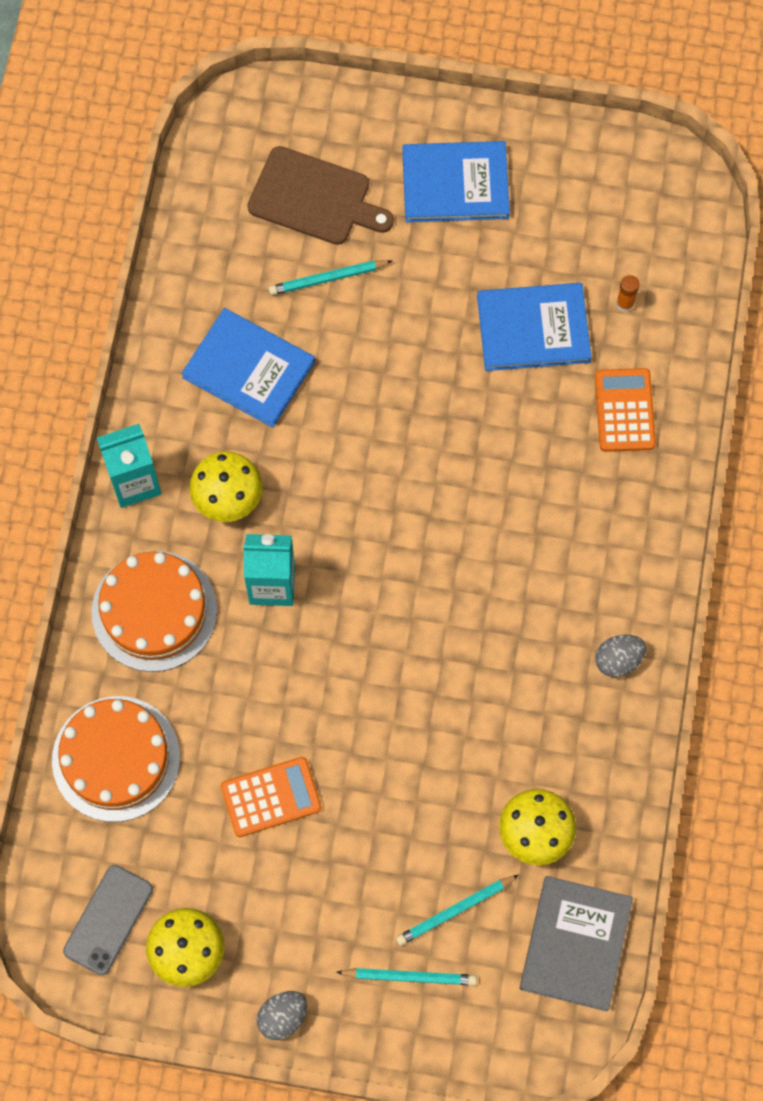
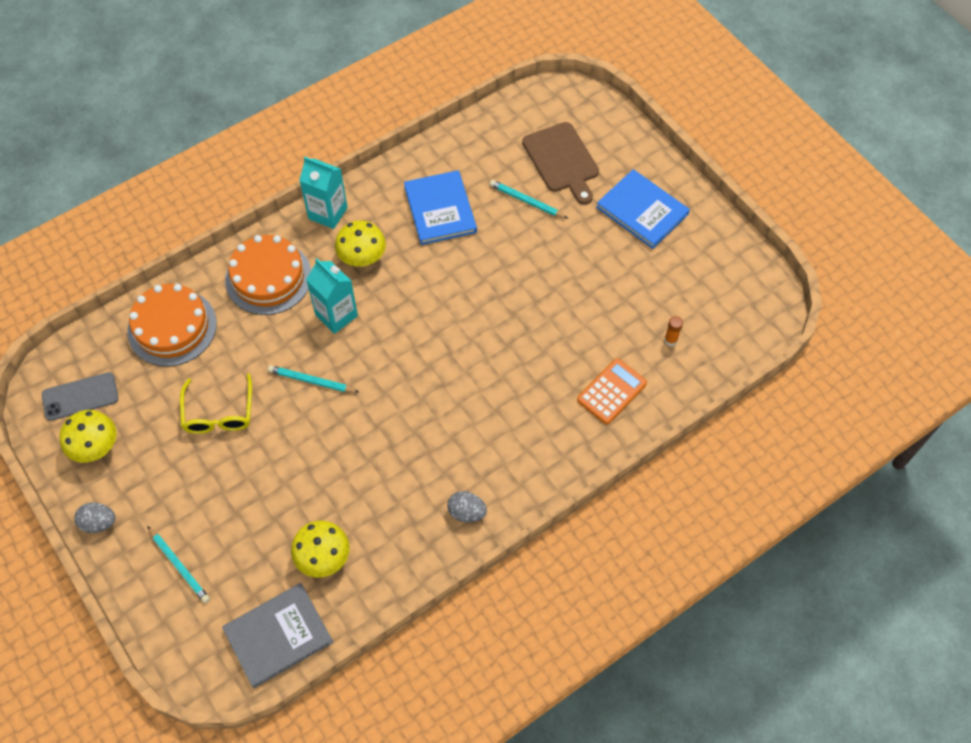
camera: 45 degrees right, 10 degrees down
(271, 797) = (219, 413): orange calculator -> yellow glasses
(455, 911) = (239, 556): turquoise pencil -> turquoise pencil (311, 381)
(533, 329) = (606, 311): blue book -> none

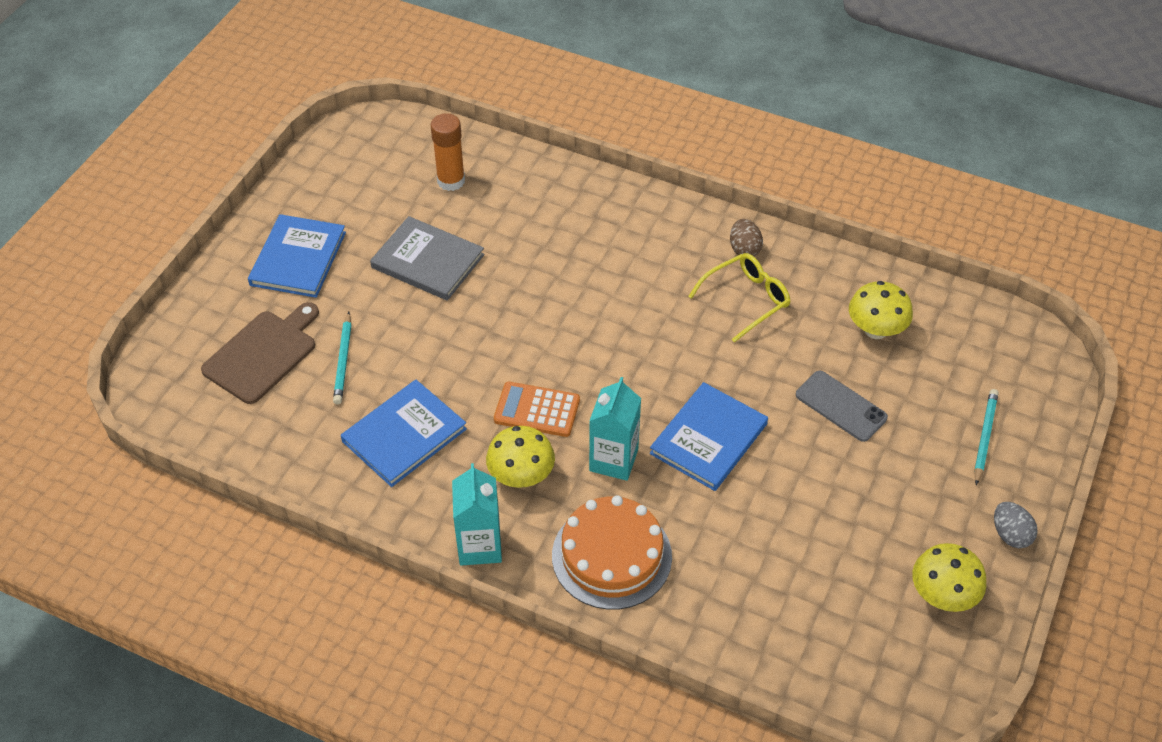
camera: 120 degrees left, 10 degrees down
(80, 396) = (903, 655): grey phone -> grey phone (840, 406)
(172, 327) = (747, 616): orange cake -> none
(219, 413) = (809, 502): yellow glasses -> yellow glasses (745, 300)
(278, 635) = (970, 325): grey book -> grey book (427, 261)
(311, 381) = (709, 439): turquoise pencil -> blue book
(466, 512) = (744, 249): grey egg -> brown egg
(611, 391) = (540, 200): orange calculator -> orange calculator (537, 410)
(670, 340) = (451, 181): orange glue stick -> orange glue stick, size x1.92

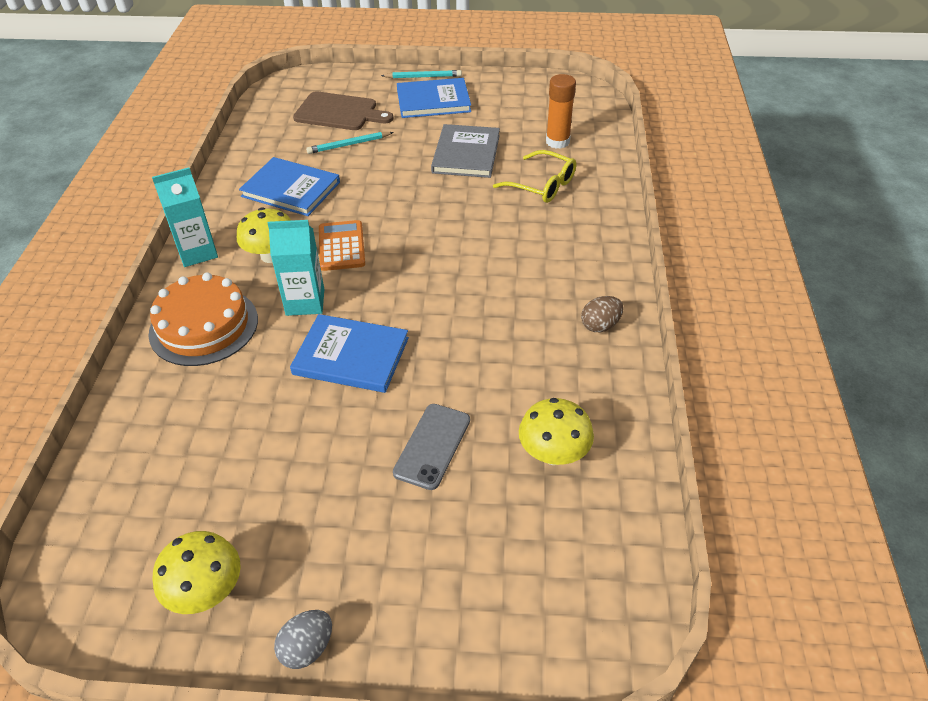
camera: 70 degrees right, 5 degrees down
(745, 300) = (534, 342): yellow glasses -> yellow glasses (541, 185)
(984, 437) = (445, 592): turquoise pencil -> turquoise pencil (423, 77)

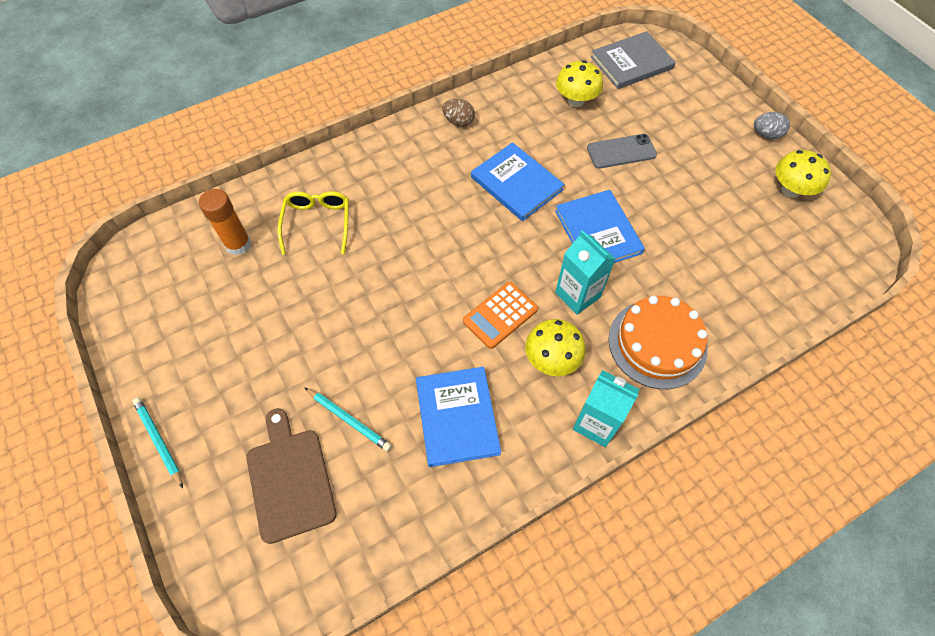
camera: 125 degrees left, 15 degrees up
(433, 101) = (212, 395): blue book -> blue book (516, 183)
(466, 154) = (302, 304): grey book -> grey book (631, 63)

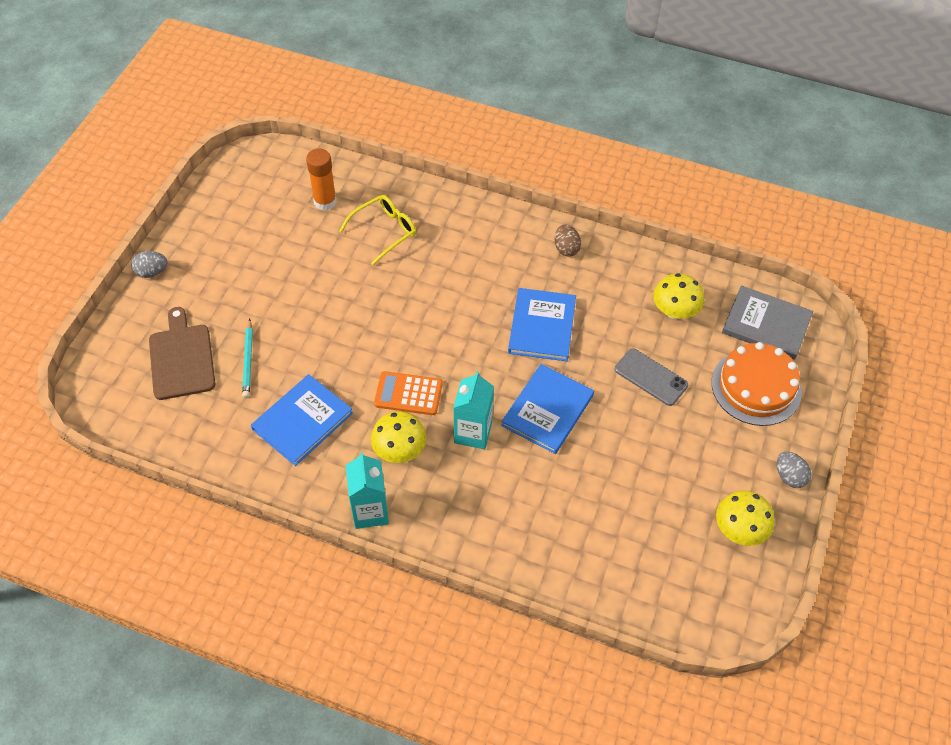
camera: 50 degrees right, 5 degrees down
(159, 441) = (152, 272): turquoise pencil -> grey egg
(290, 479) = (181, 358): brown cutting board -> brown cutting board turned 45 degrees counterclockwise
(657, 343) = (476, 513): orange cake -> orange cake (756, 387)

